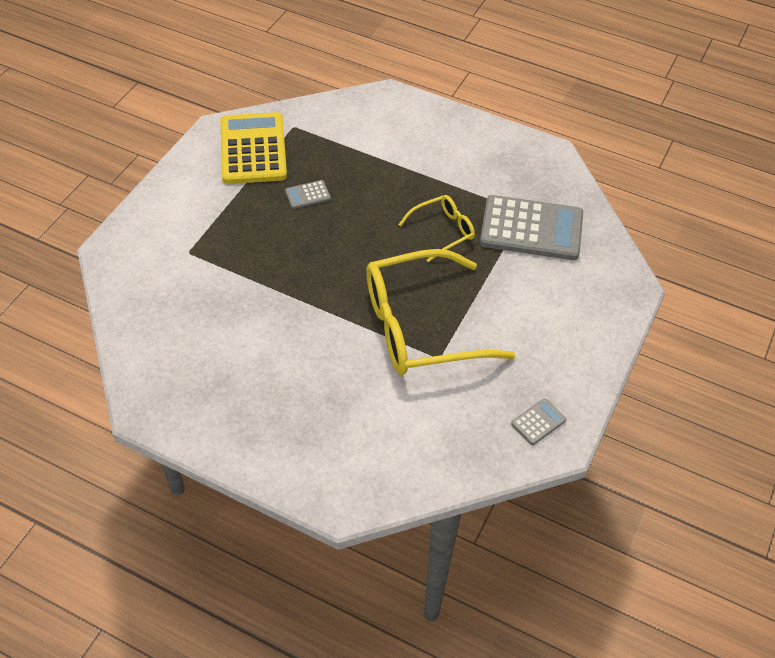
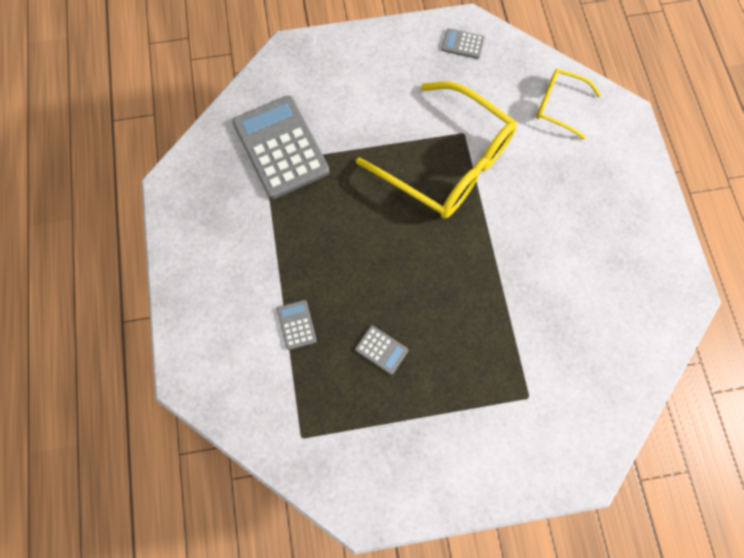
camera: 125 degrees left, 20 degrees up
(253, 149) = (362, 451): yellow calculator -> none
(372, 162) = (296, 325): none -> grey calculator
(443, 231) = (336, 210): yellow glasses -> yellow glasses (559, 106)

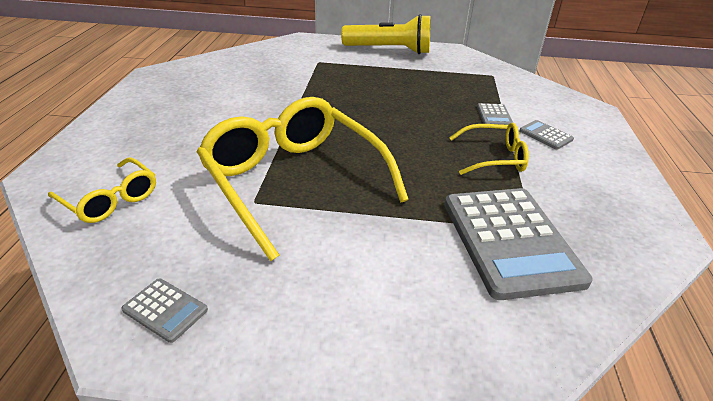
camera: 165 degrees left, 35 degrees down
(294, 245) = (494, 157): none -> yellow glasses
(381, 350) = (421, 94): grey calculator -> grey calculator (545, 135)
(452, 476) = (389, 50): none -> yellow flashlight

